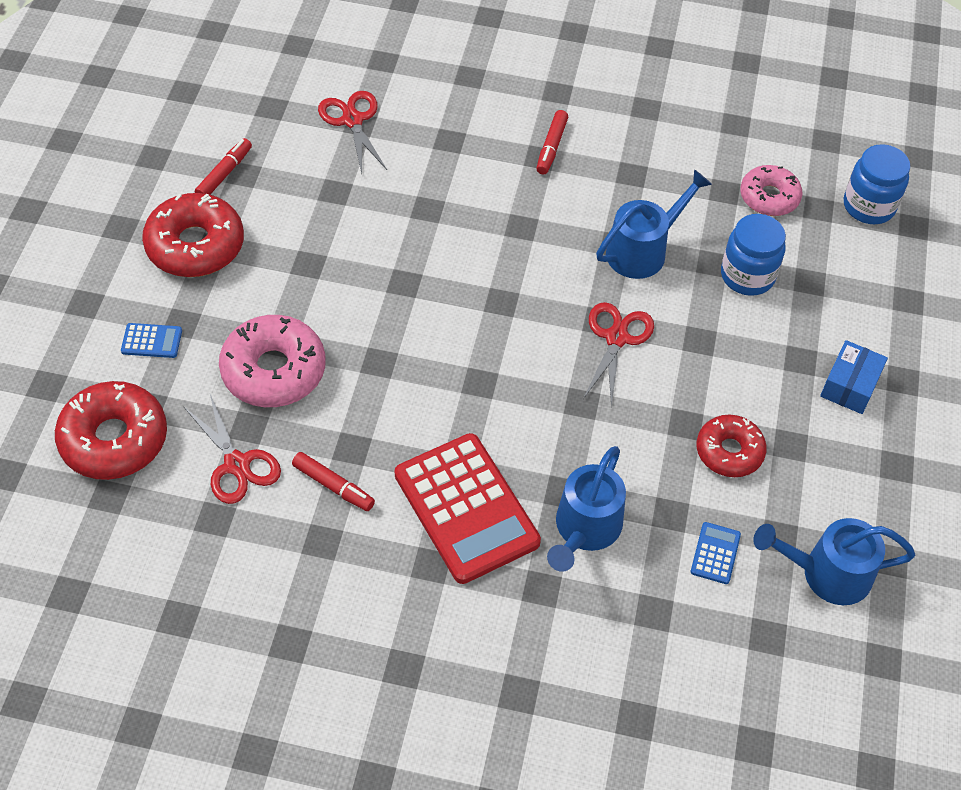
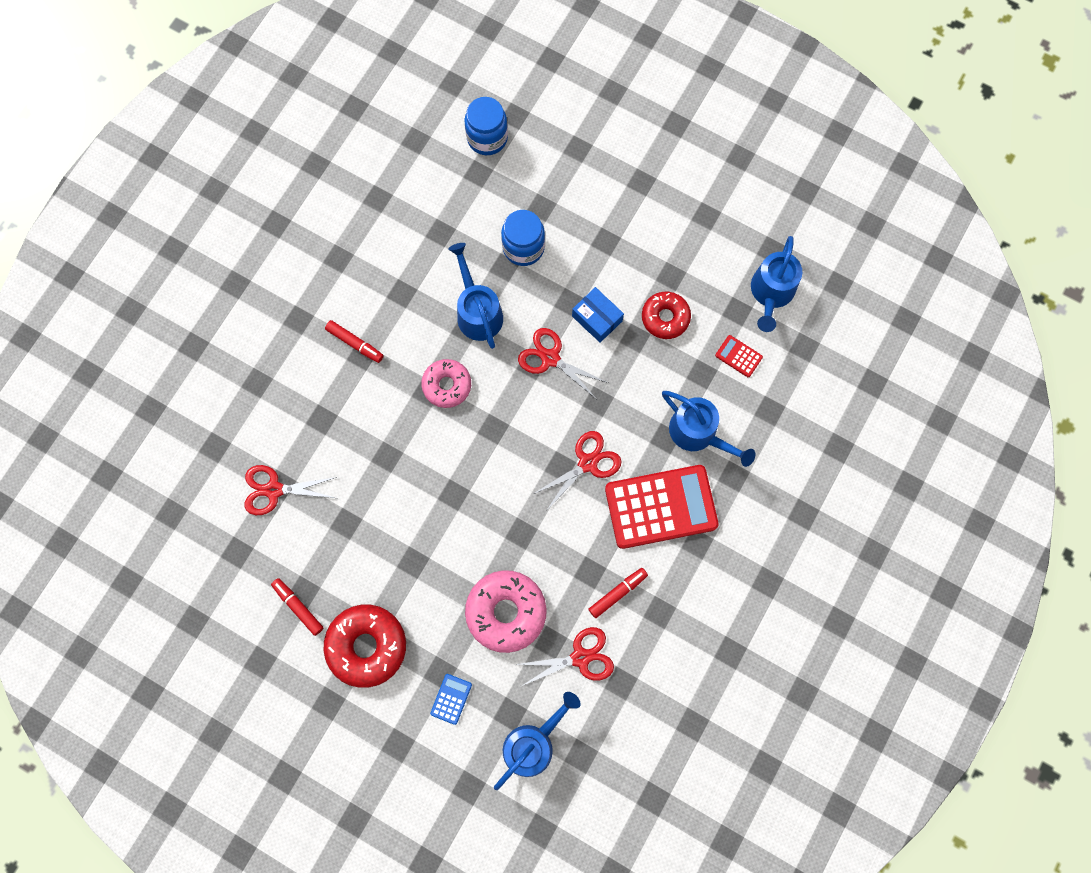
camera: 70 degrees left, 20 degrees up
(114, 439) = (533, 743): red donut -> blue watering can
(495, 411) = (587, 463): none -> red scissors
(715, 553) = (738, 356): blue calculator -> red calculator
(769, 197) = (456, 203): pink donut -> pink donut (447, 385)
(850, 385) = (636, 218): blue box -> blue box (597, 318)

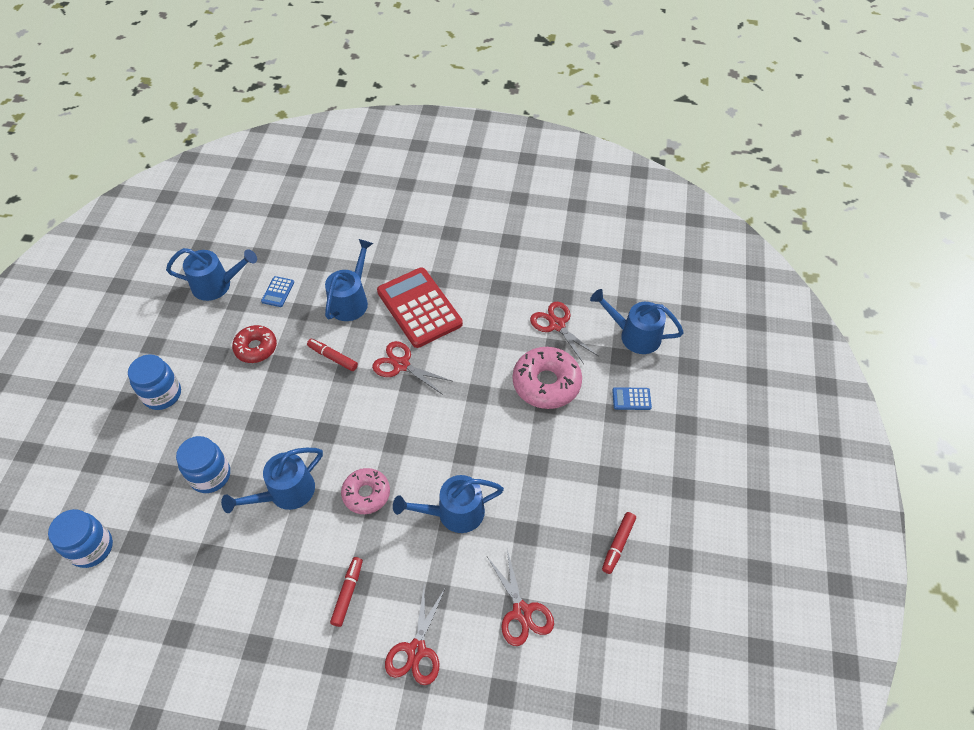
camera: 110 degrees left, 20 degrees down
(367, 646) = (623, 475): red donut -> none
(394, 461) = (453, 513): none -> blue watering can
(550, 358) = (316, 419): red scissors -> red scissors (416, 650)
(597, 318) = (269, 396): blue box -> none
(617, 593) = (498, 316): red marker -> red marker (333, 357)
(637, 217) = (162, 394): none -> blue jar
(738, 356) = (278, 292): red calculator -> blue calculator

